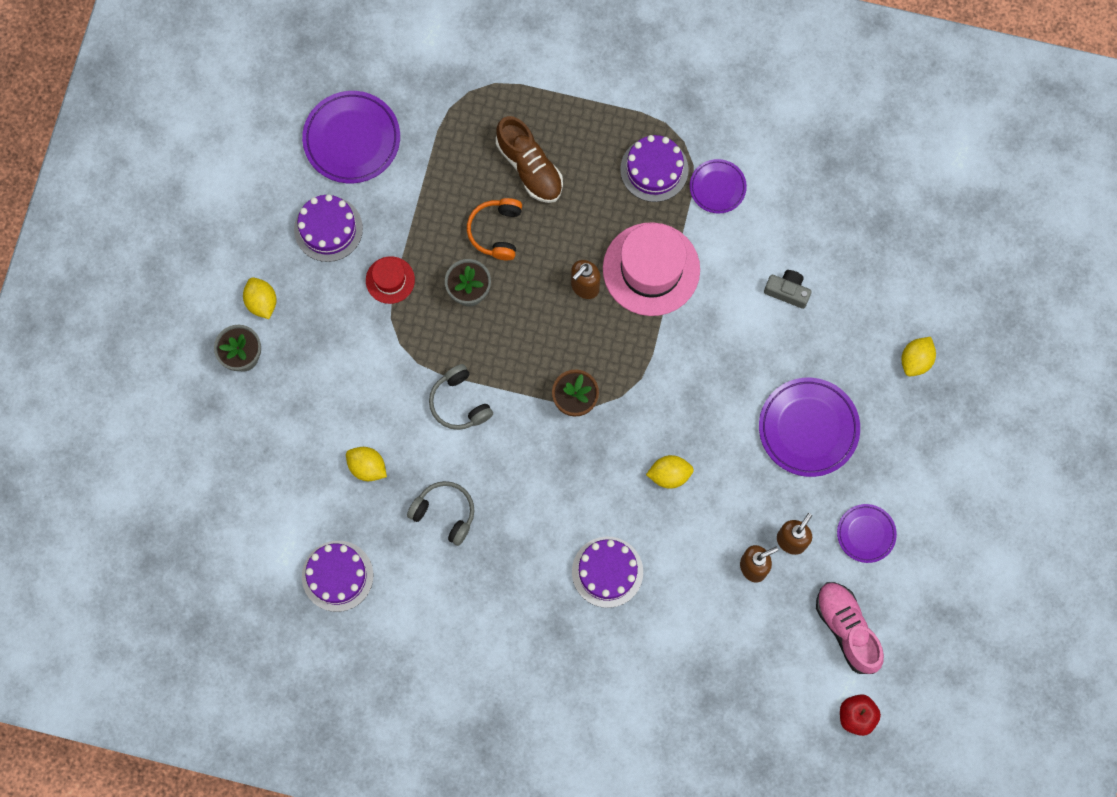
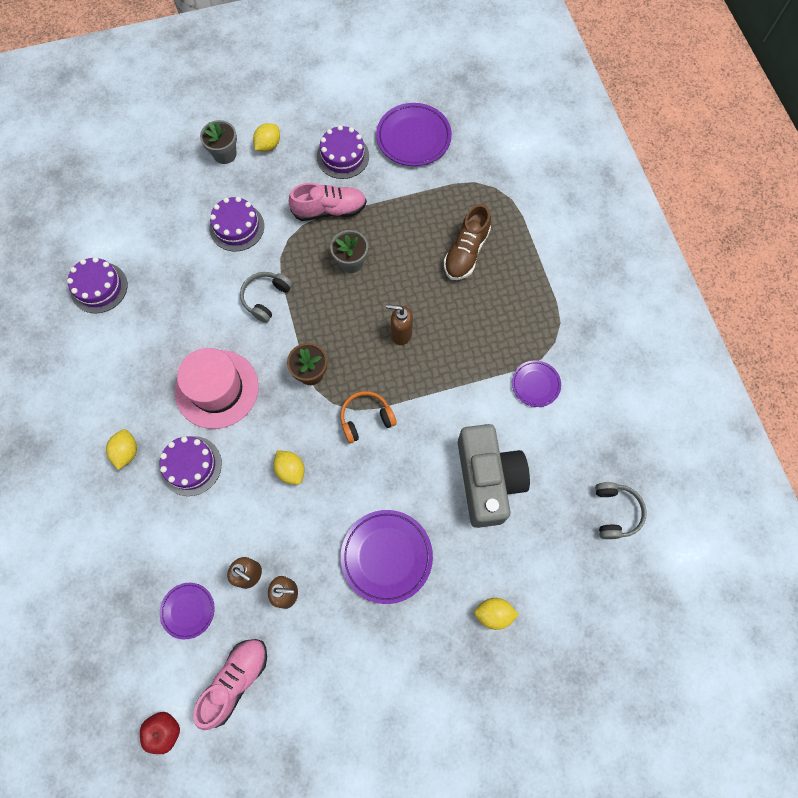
camera: 60 degrees right, 5 degrees down
(367, 467) = (187, 265): yellow lemon -> yellow lemon (126, 452)
(390, 280) = (329, 210): red hat -> pink shoe
(444, 513) = (179, 331): grey headphones -> grey headphones (615, 512)
(496, 231) = (405, 256): orange headphones -> orange headphones (366, 419)
(651, 269) = (442, 372): pink hat -> pink hat (217, 389)
(654, 169) = (519, 333): purple cake -> purple cake (237, 227)
(787, 291) = (487, 480): grey camera -> grey camera, size x2.34
(866, 534) = (324, 652): purple plate -> purple plate (188, 610)

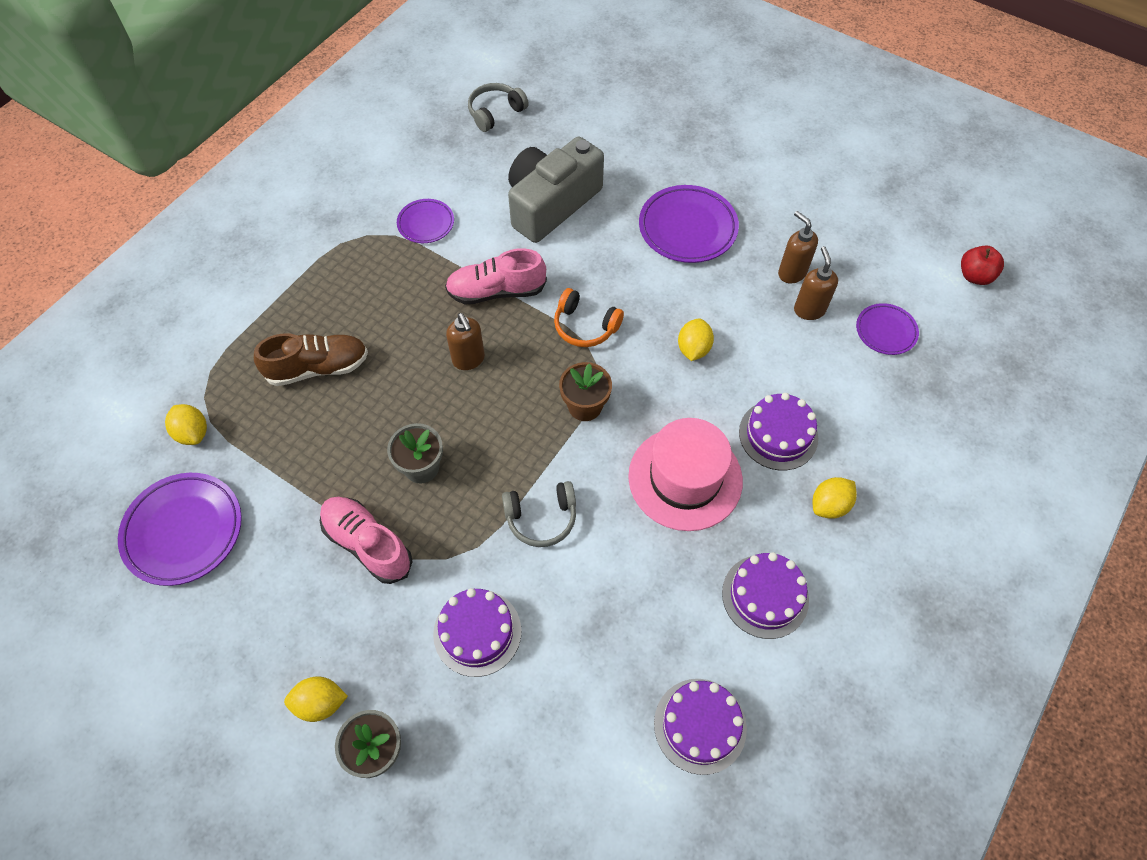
camera: 130 degrees left, 10 degrees down
(235, 681) = (889, 258): pink shoe -> pink shoe (496, 291)
(343, 156) = (272, 592): purple cake -> purple cake (765, 596)
(494, 614) = (654, 137): yellow lemon -> yellow lemon (193, 433)

